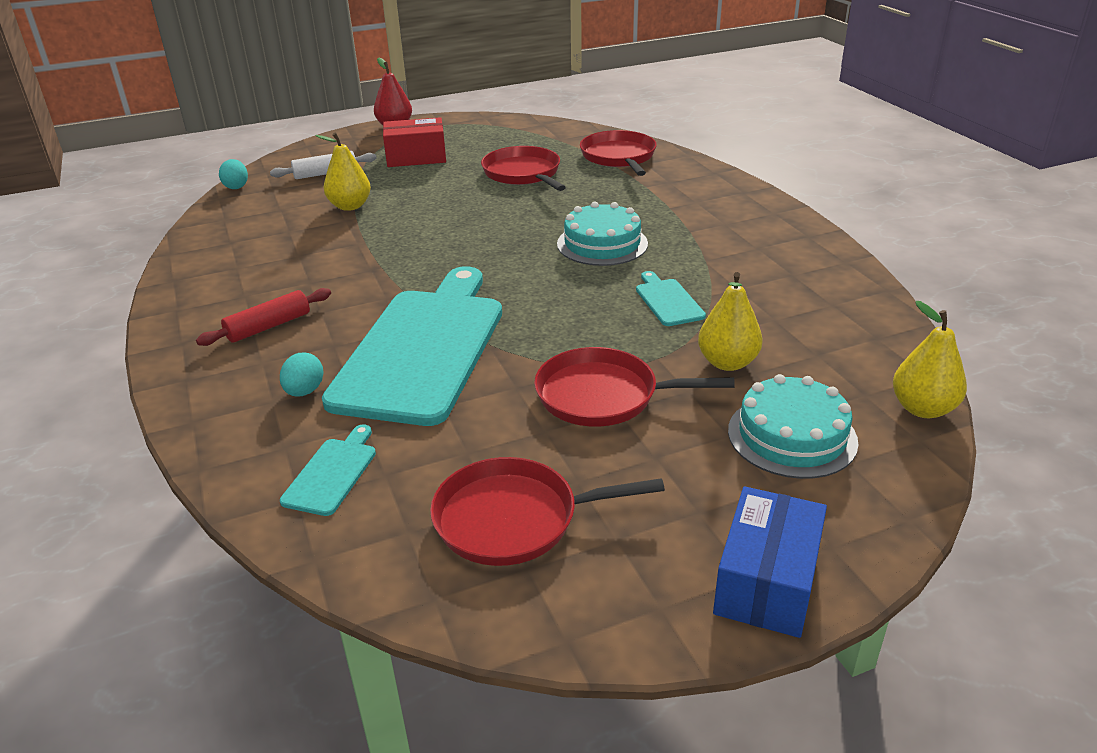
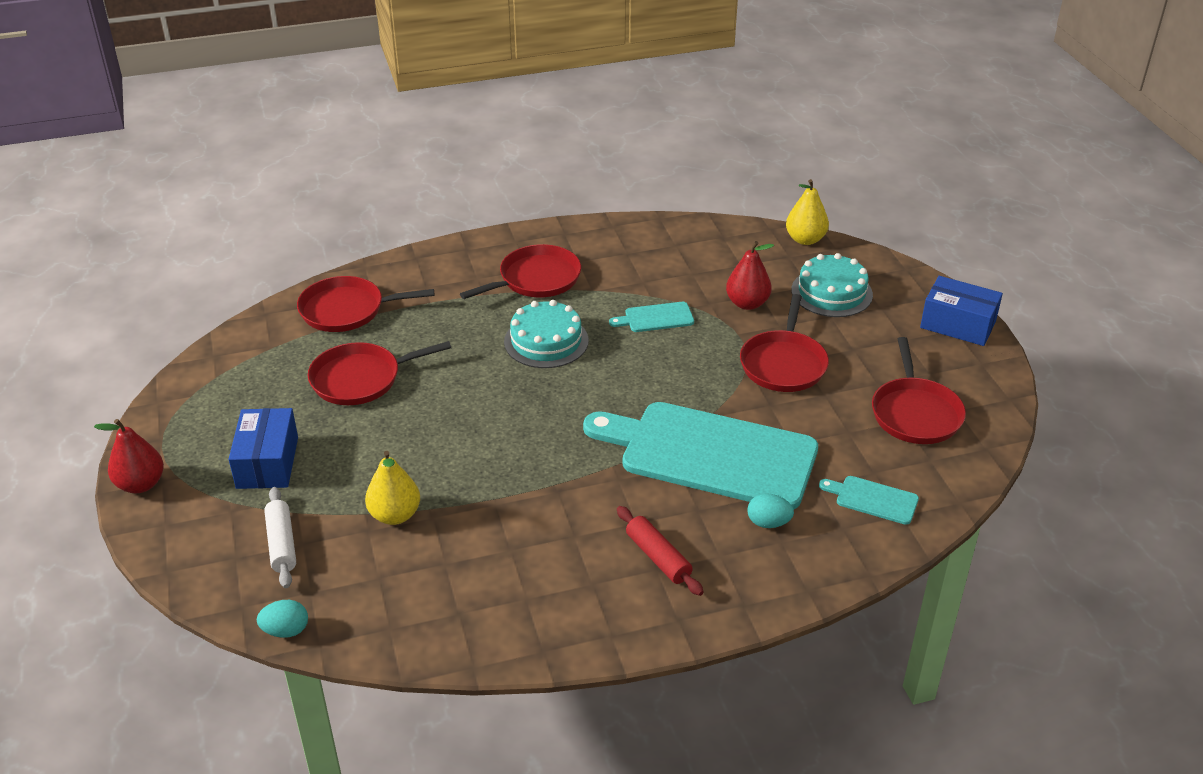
camera: 85 degrees left, 5 degrees up
(416, 157) = (267, 462): red box -> blue box
(709, 229) = (536, 279): none -> red pan
(727, 362) = (747, 303): yellow pear -> red pear

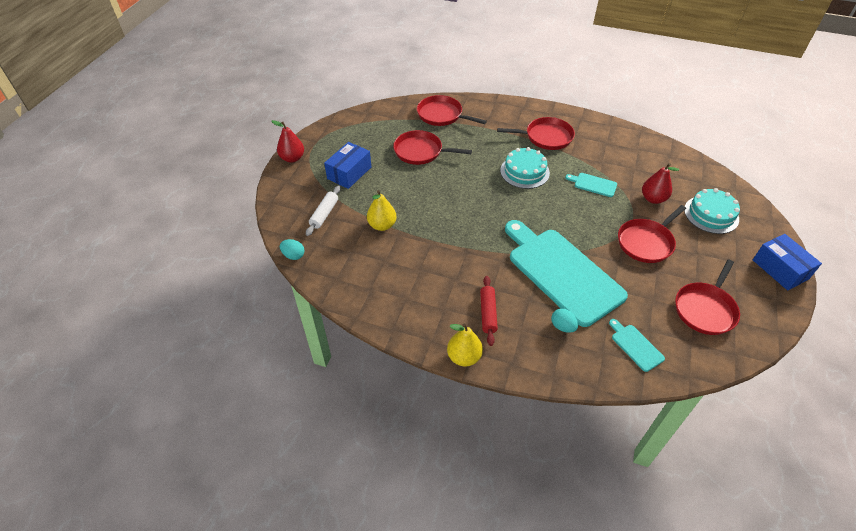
camera: 35 degrees right, 10 degrees up
(805, 239) = (720, 177): yellow pear -> yellow pear (464, 357)

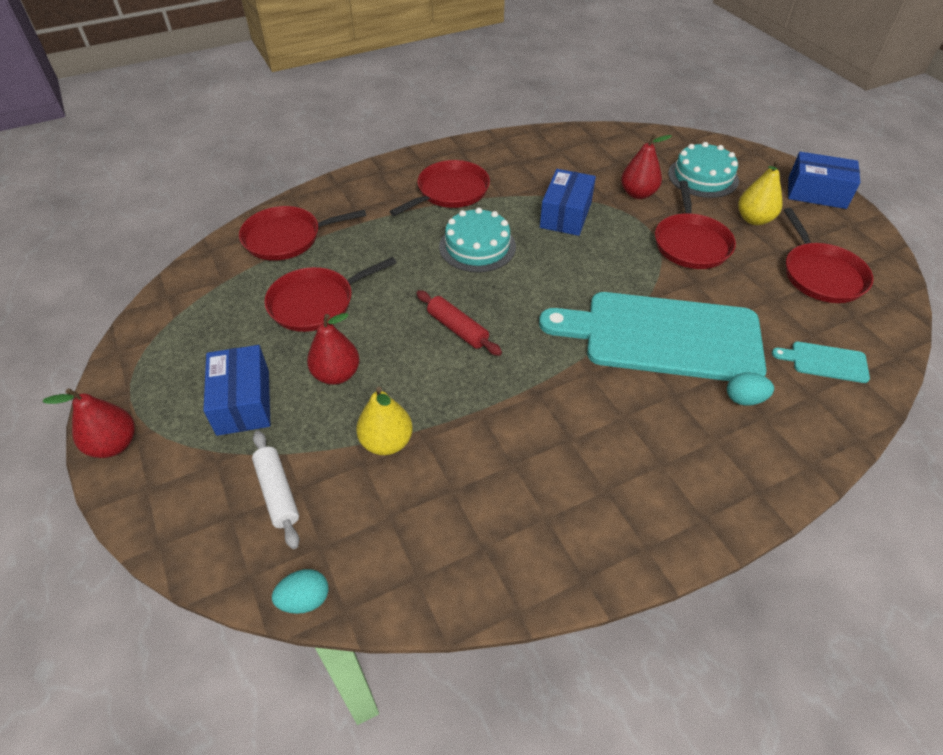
camera: 45 degrees left, 0 degrees up
(394, 186) = (336, 374): none -> red pear
(464, 357) = (706, 533): yellow pear -> yellow pear (754, 219)
(488, 313) = (658, 451): red rolling pin -> red rolling pin (457, 329)
(593, 184) = (566, 215): turquoise cutting board -> blue box

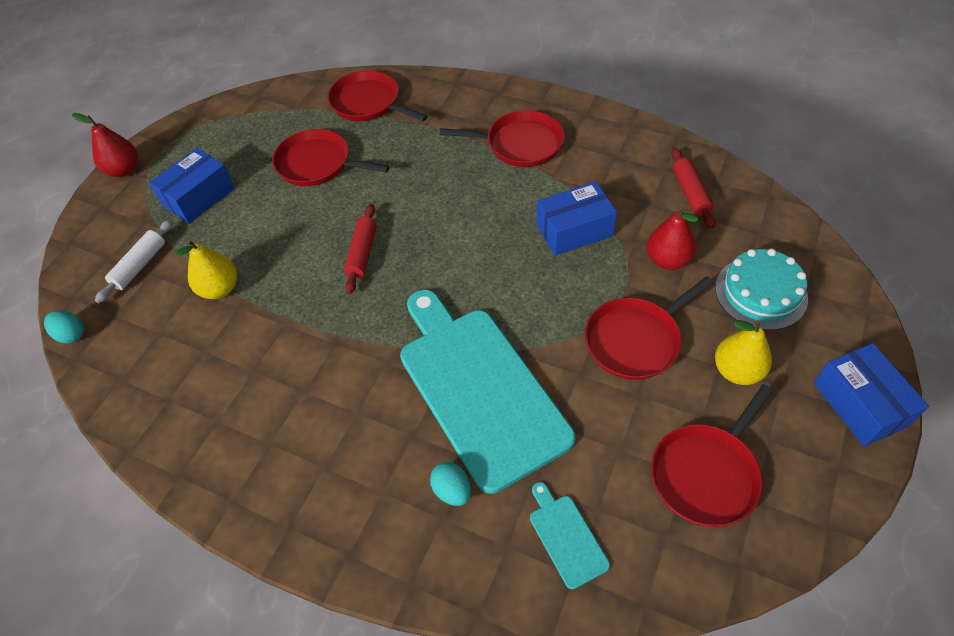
camera: 55 degrees right, 5 degrees up
(336, 374) = (259, 222): red pear -> none
(477, 246) = (469, 203): turquoise cake -> none
(592, 154) = (690, 193): none -> red rolling pin

